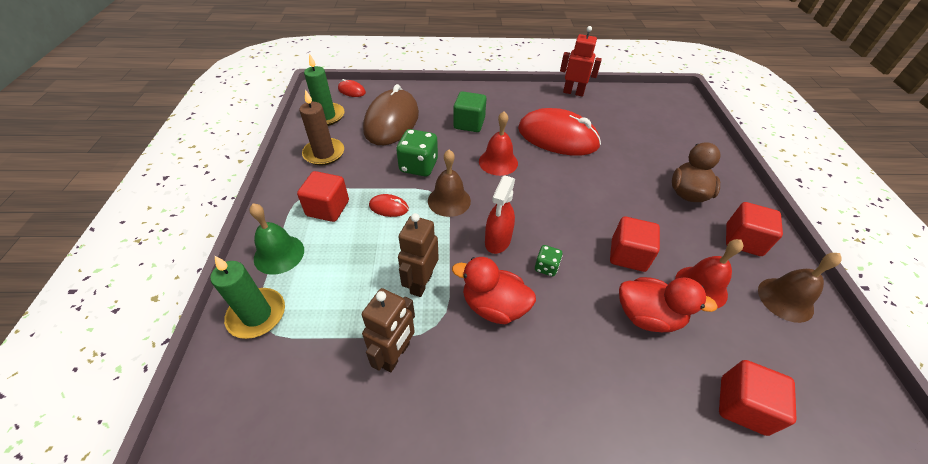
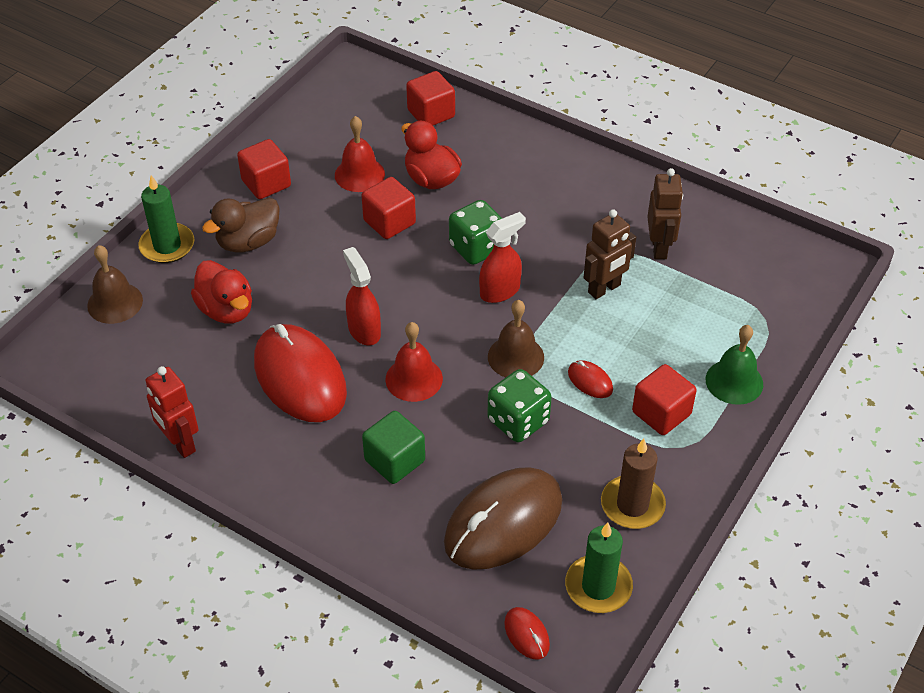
camera: 145 degrees left, 0 degrees up
(257, 315) = (769, 331): green candle -> green candle (167, 246)
(395, 355) = (659, 248): brown robot -> brown robot turned 120 degrees clockwise
(494, 306) = (552, 242): red duck -> red duck (226, 310)
(546, 267) = (476, 248): green dice -> green dice, size x1.87
(554, 174) = (364, 330): none -> red spray bottle
(785, 299) = (304, 137): brown bell -> brown bell (115, 303)

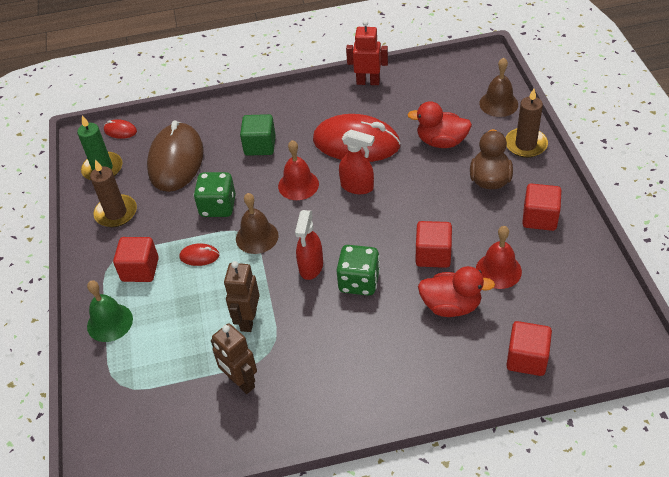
camera: 140 degrees right, 0 degrees up
(167, 246) = (525, 144): green candle -> brown candle

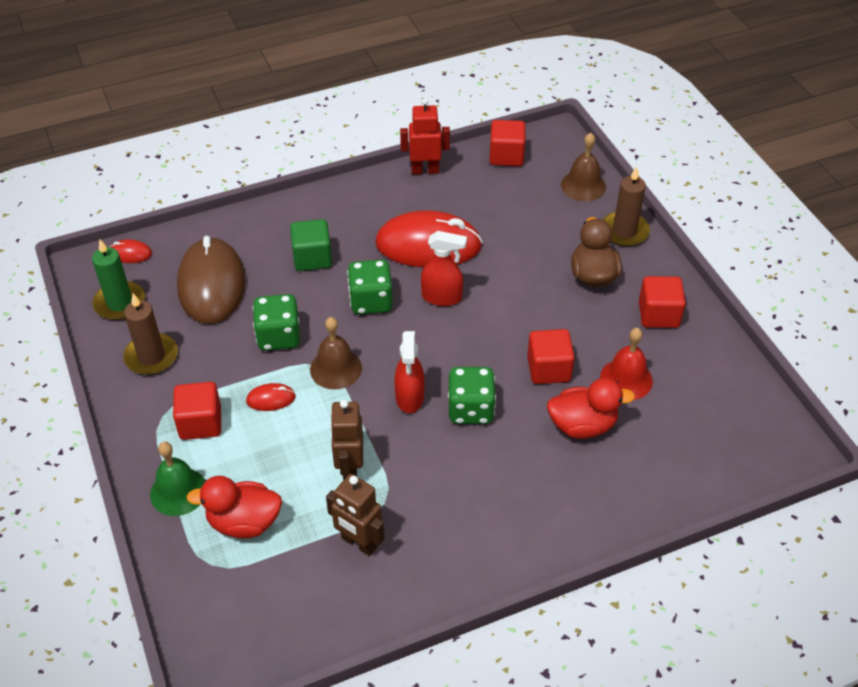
camera: 15 degrees left, 0 degrees up
(298, 185) = (371, 301): red bell -> green dice
(441, 142) = (527, 235): red duck -> red duck (244, 522)
(526, 358) = (679, 475): red cube -> red cube (506, 156)

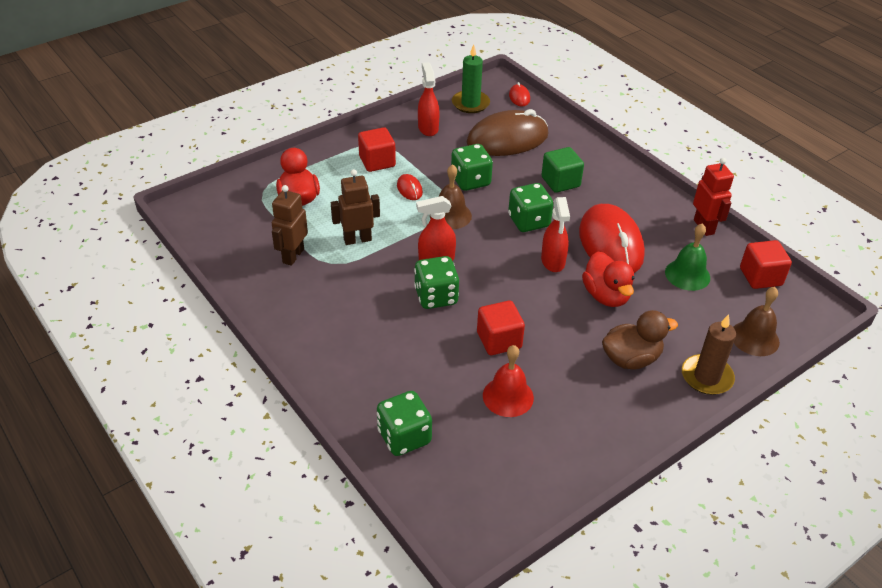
camera: 75 degrees right, 5 degrees down
(151, 356) = (428, 128): brown candle -> red spray bottle
(178, 491) = (317, 165): green bell -> green bell (687, 274)
(582, 425) = (442, 370): red duck -> red duck (606, 296)
(658, 315) = (602, 414): red cube -> none
(667, 475) = (404, 437): none -> green dice

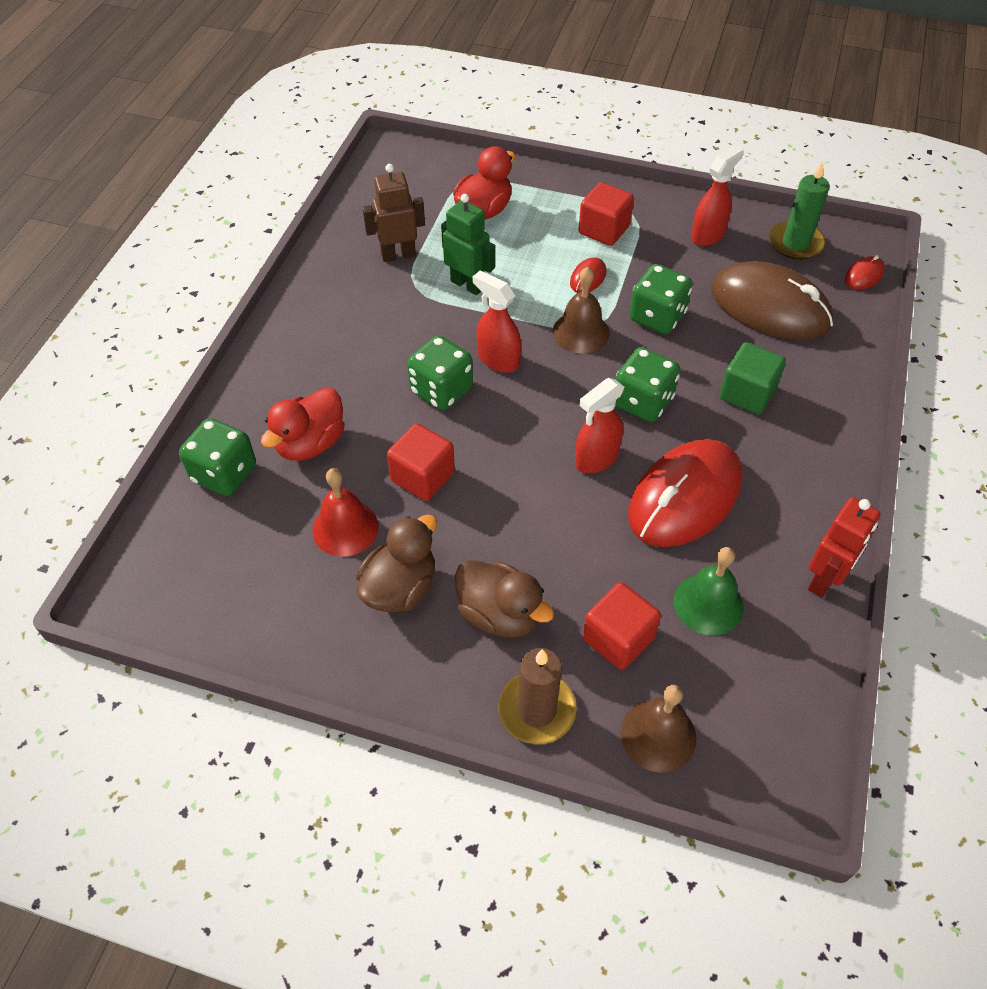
camera: 55 degrees right, 10 degrees up
(357, 239) = (467, 285): brown robot -> green robot
(577, 393) = (400, 588): none -> brown duck
(606, 296) = (586, 538): red duck -> red duck (310, 443)
(760, 277) = (789, 691): red cube -> red cube (618, 638)

